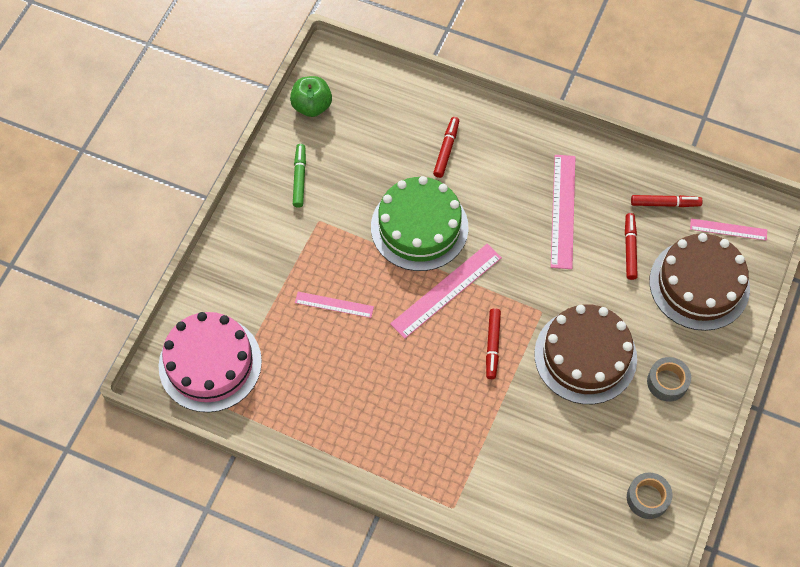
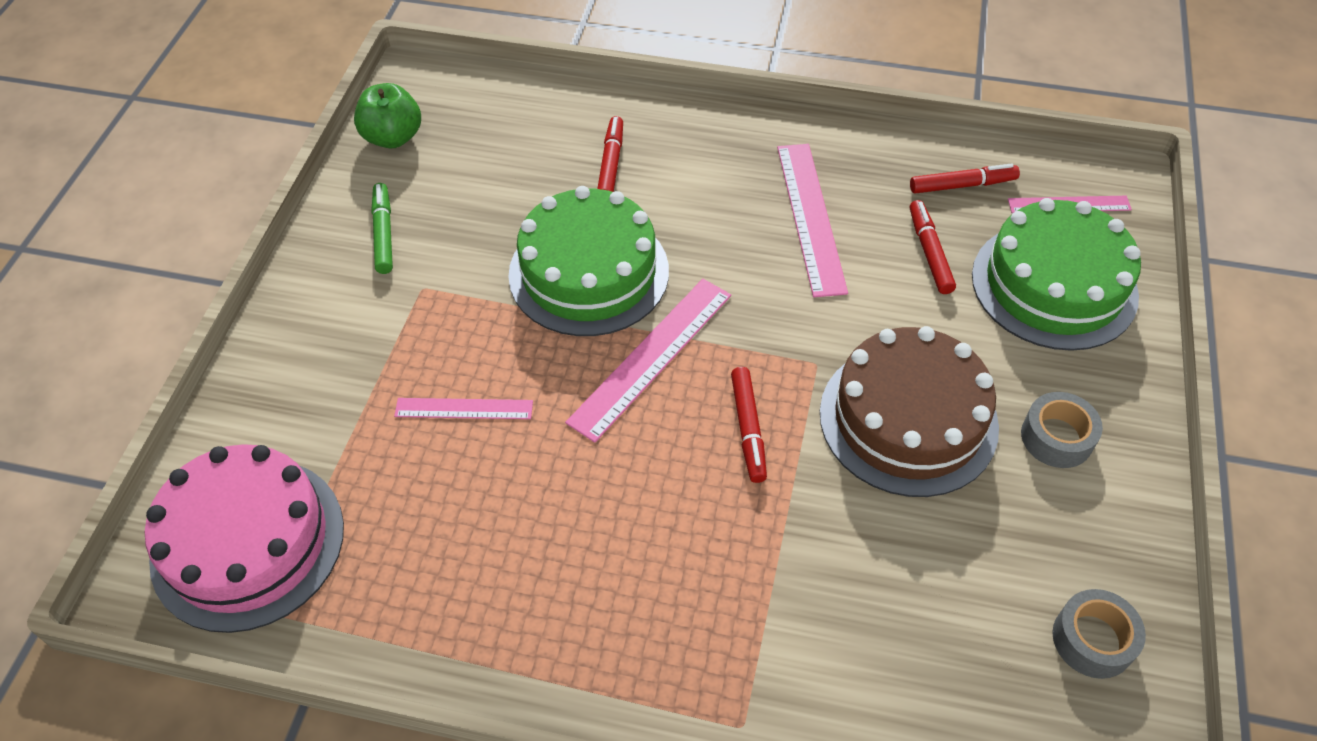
camera: 10 degrees left, 10 degrees down
(699, 284) = (1054, 285): brown cake -> green cake

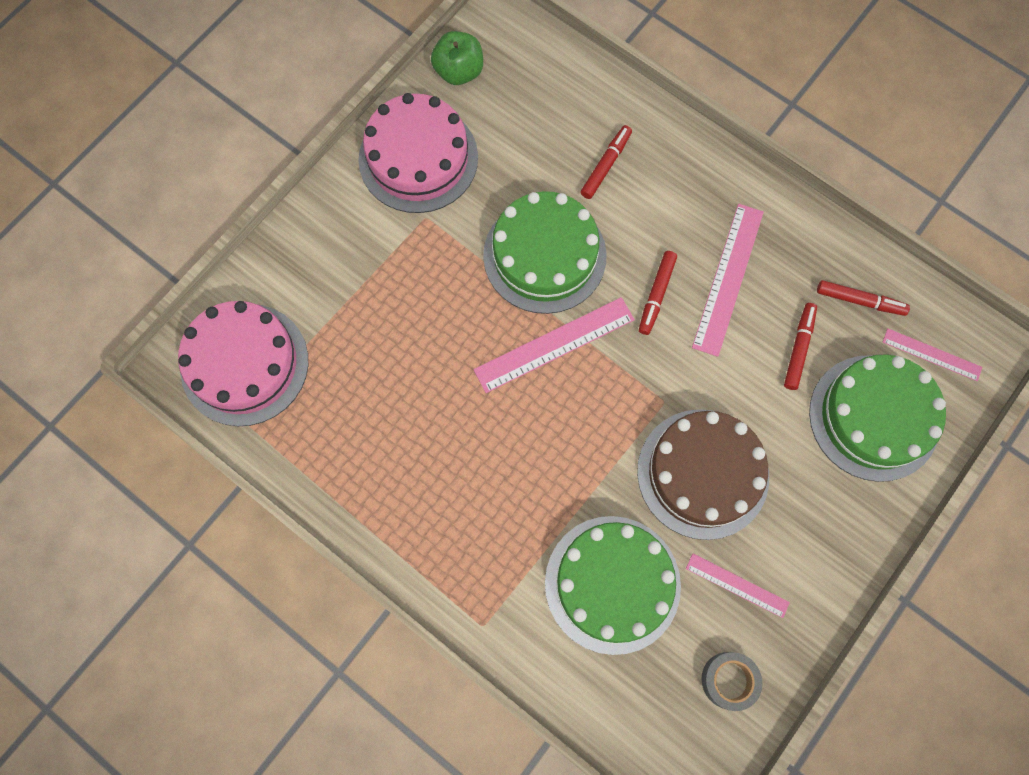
camera: 25 degrees right, 20 degrees up
(384, 233) = (418, 158): green marker -> pink cake
(464, 409) = (413, 328): pink ruler -> pink ruler (737, 585)
(748, 429) = (591, 430): red marker -> red marker (656, 295)
(879, 592) = (612, 584): none -> green cake
(1056, 437) = (797, 535): grey tape -> none

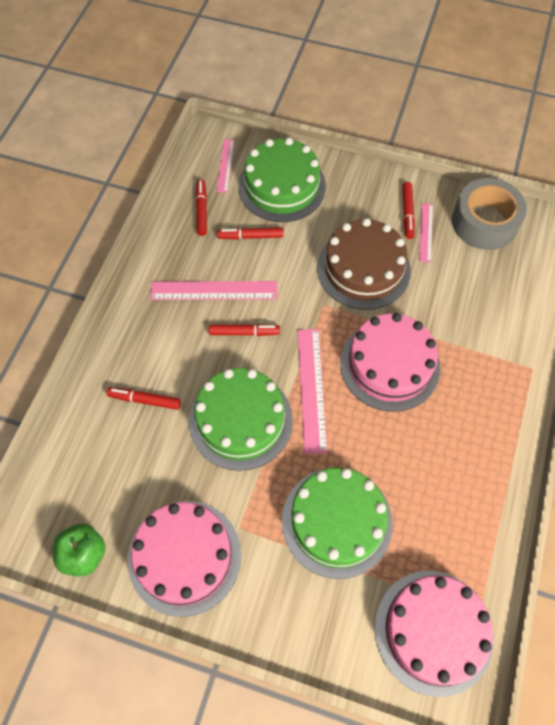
camera: 110 degrees left, 10 degrees down
(553, 447) = (389, 365): none -> pink cake
(554, 345) = (312, 389): pink ruler -> pink ruler turned 45 degrees clockwise
(612, 584) = (462, 300): green cake -> green cake (337, 521)
(728, 680) = (484, 222): grey tape -> grey tape, size x1.85
(777, 573) = (407, 213): none -> red marker

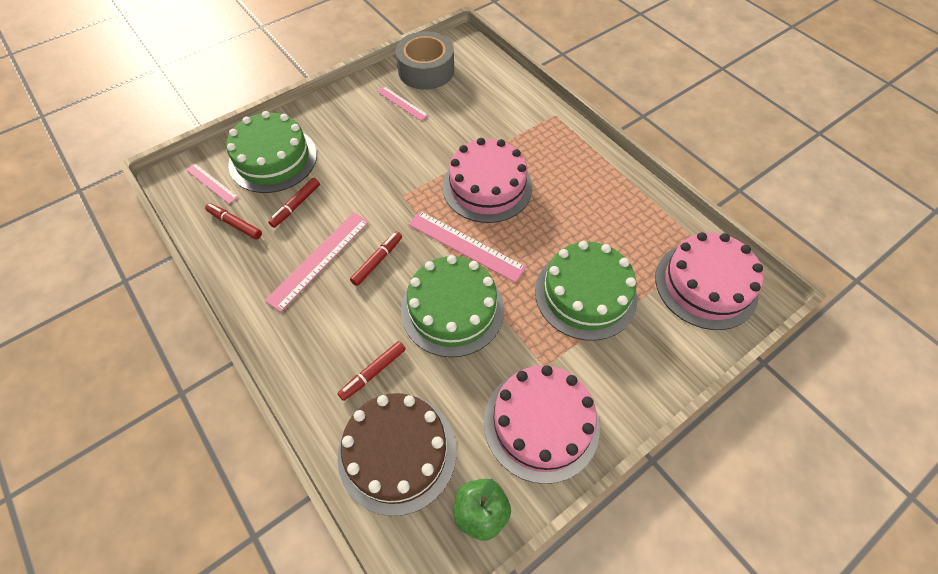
camera: 55 degrees left, 5 degrees down
(363, 269) = (396, 154): brown cake -> brown cake (397, 452)
(407, 213) = (376, 103): red marker -> none

